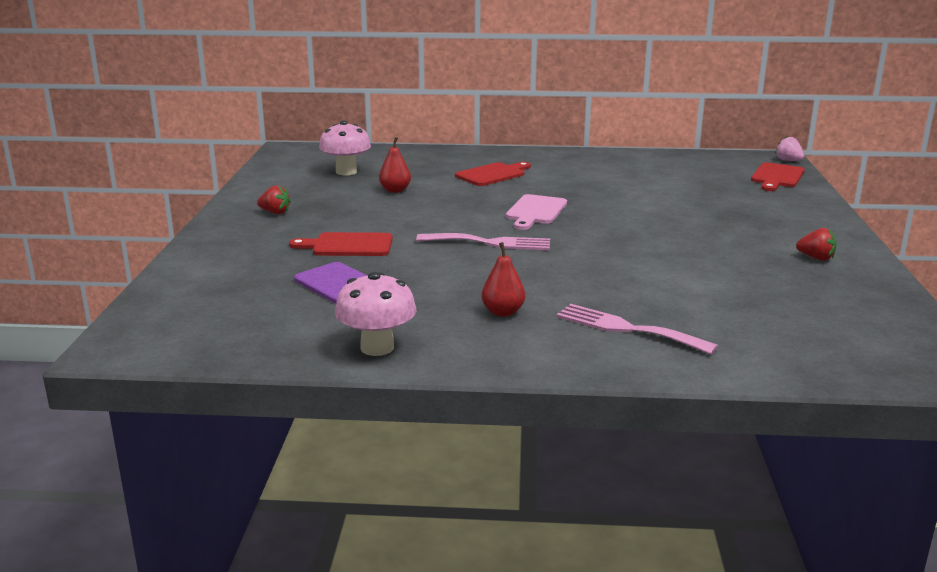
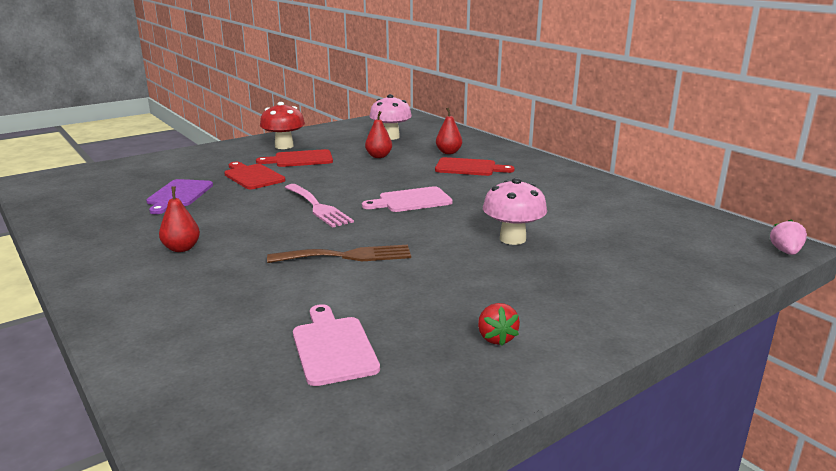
camera: 50 degrees right, 0 degrees up
(275, 212) = (284, 146): red strawberry -> red mushroom
(377, 347) = (81, 233): pink mushroom -> pink mushroom (512, 239)
(438, 168) = (448, 152): none -> red pear
(621, 260) = (347, 256): none -> brown fork
(627, 329) = (193, 298): pink fork -> none
(776, 303) = (333, 347): none -> pink cutting board
(777, 177) = (716, 259): red cutting board -> red cutting board (300, 159)

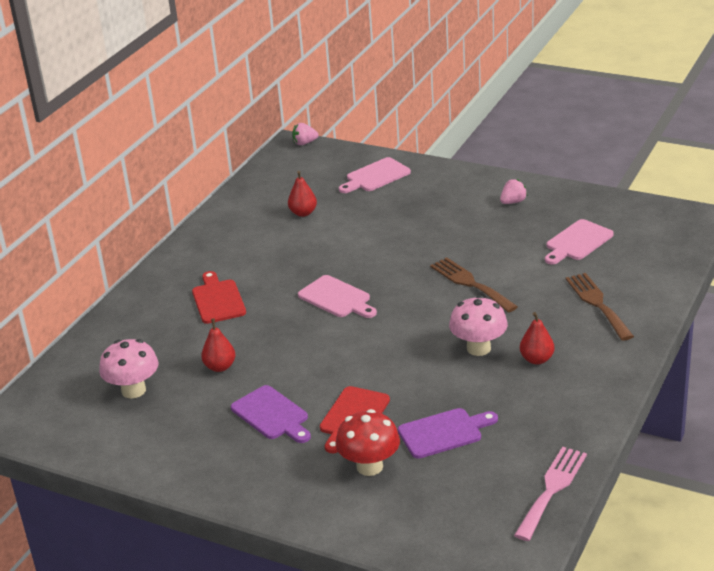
camera: 115 degrees left, 10 degrees up
(196, 309) = (597, 304): none -> brown fork
(284, 146) = (230, 453): red mushroom -> red mushroom (369, 466)
(300, 159) = (272, 415): red cutting board -> purple cutting board
(318, 207) = (396, 337): pink fork -> pink fork (552, 489)
(448, 152) = (172, 328): red pear -> red pear (303, 213)
(496, 338) = (513, 202): red strawberry -> pink strawberry
(512, 239) = (374, 232): pink mushroom -> pink mushroom (478, 348)
(655, 269) = (375, 176): none -> pink cutting board

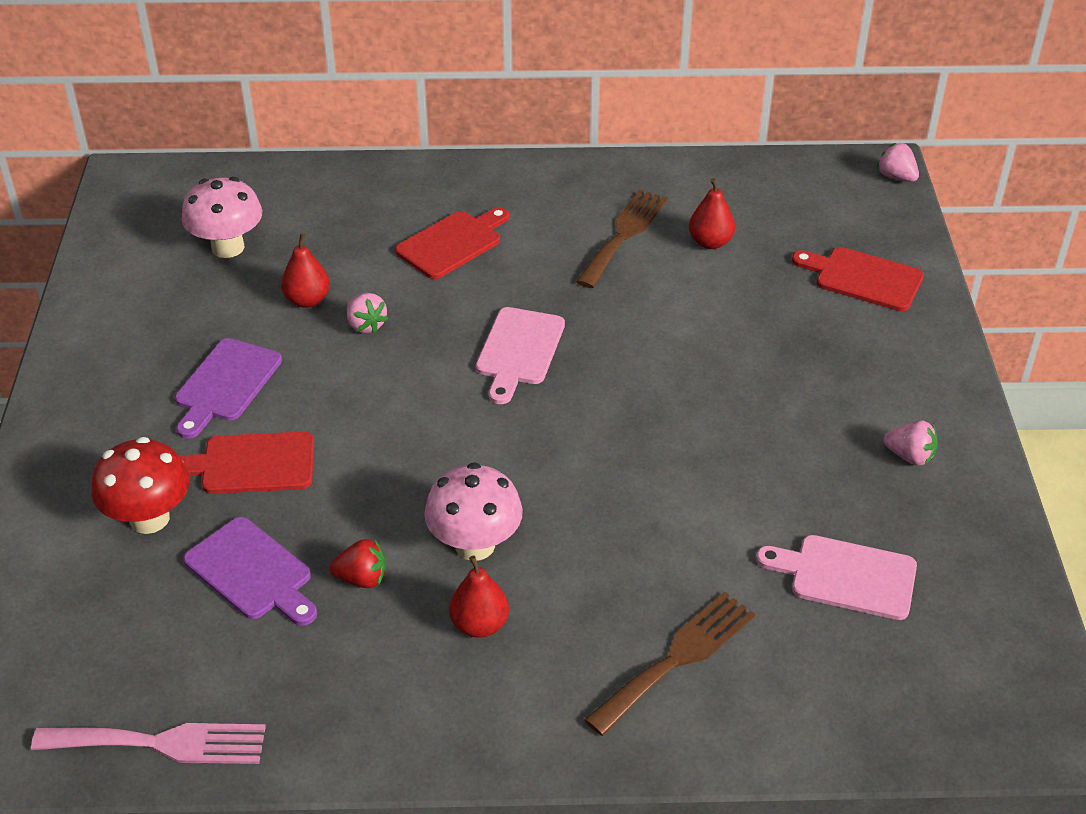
camera: 60 degrees right, 10 degrees up
(265, 349) = (366, 325): none -> pink strawberry
(375, 176) = (863, 278): pink cutting board -> red cutting board
(470, 283) = (640, 480): brown fork -> brown fork (624, 234)
(476, 393) = (362, 579): none -> red strawberry

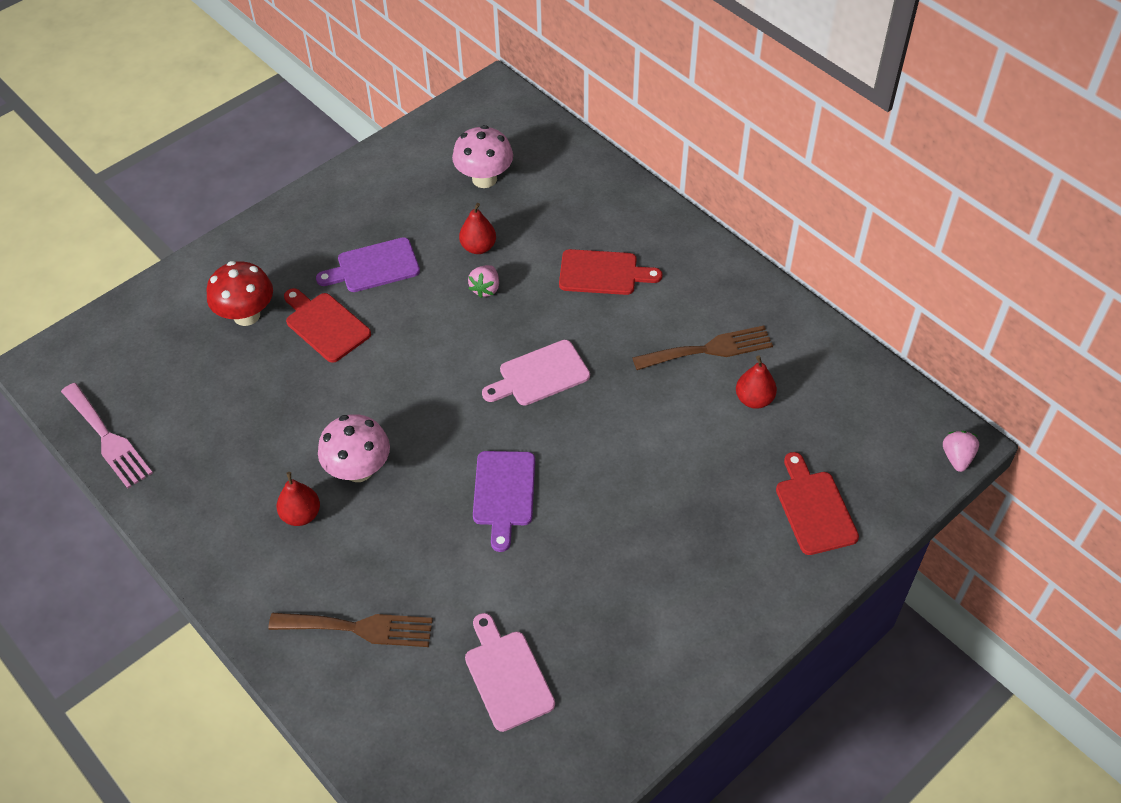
camera: 50 degrees right, 10 degrees up
(252, 572) = (249, 387): purple cutting board -> purple cutting board (504, 493)
(362, 579) = (287, 437): red strawberry -> none
(909, 456) = (654, 646): pink strawberry -> none

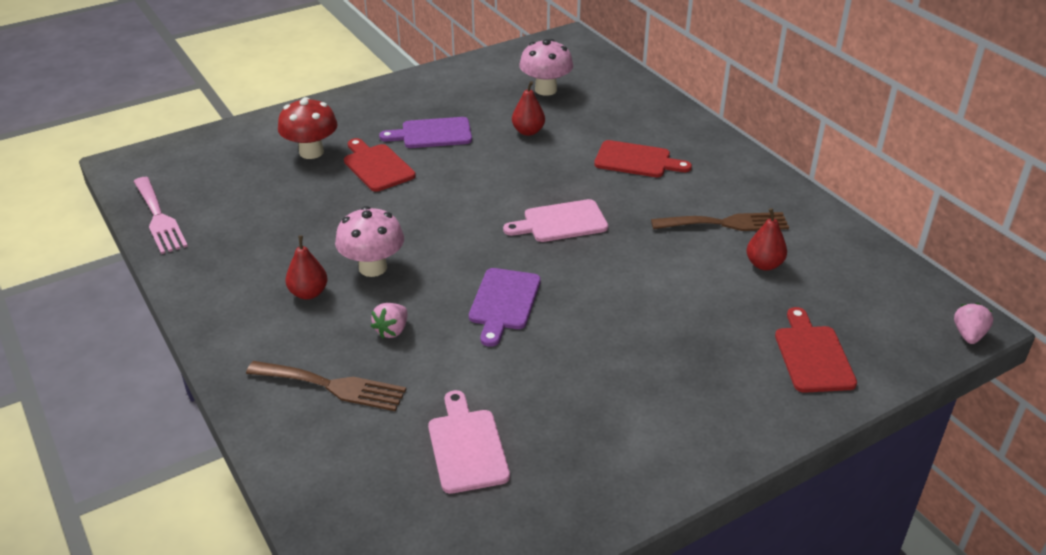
camera: 10 degrees right, 15 degrees down
(485, 289) = (527, 159): pink strawberry -> pink strawberry (392, 330)

